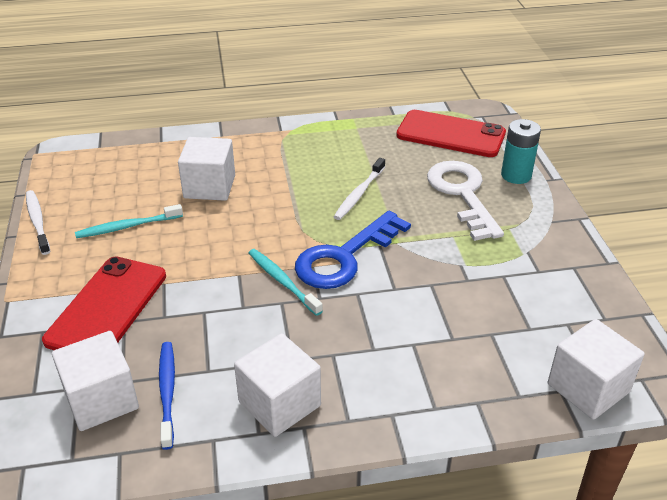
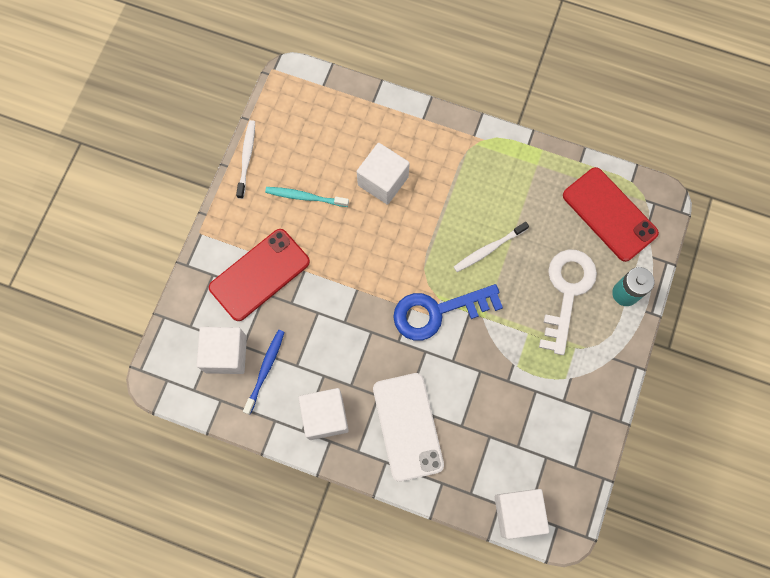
camera: 30 degrees right, 35 degrees up
(282, 281) = (382, 312): turquoise toothbrush -> none
(391, 367) = (408, 426): none -> white phone

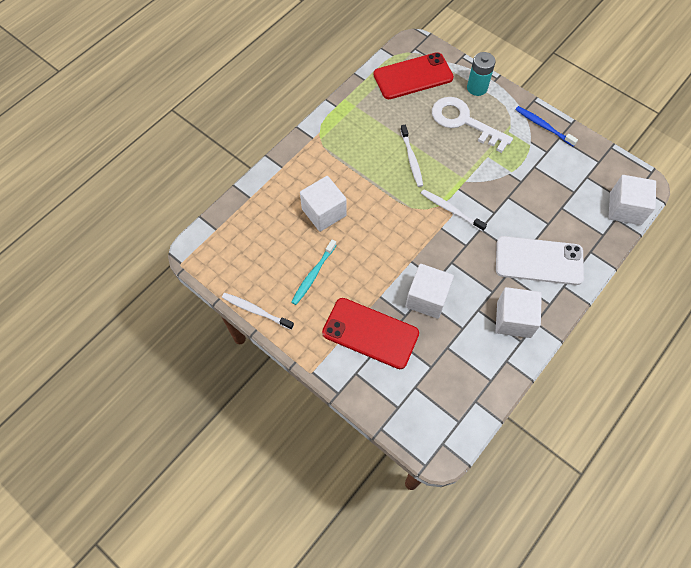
camera: 70 degrees left, 10 degrees down
(226, 354) = (434, 383): white cube -> white cube (427, 298)
(259, 274) = (370, 333): red phone -> red phone turned 45 degrees counterclockwise
(265, 369) = (458, 354): blue toothbrush -> blue toothbrush (543, 126)
(437, 312) = (450, 210): blue key -> white toothbrush

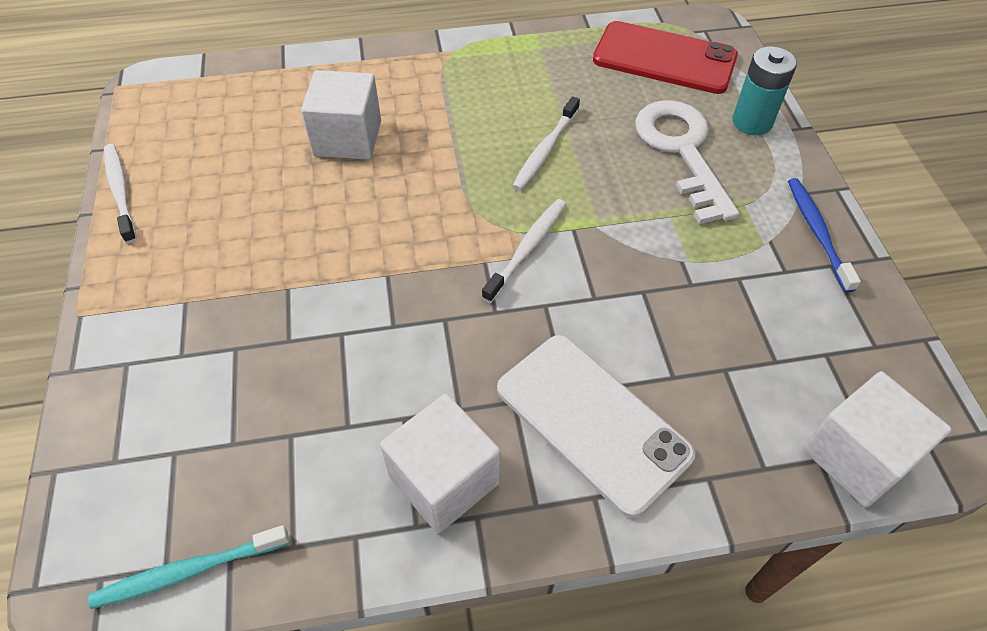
camera: 40 degrees right, 10 degrees down
(313, 275) = (238, 200): turquoise toothbrush -> turquoise toothbrush (187, 571)
(370, 333) = (213, 326): red phone -> none
(427, 298) = (347, 341): white cube -> none
(450, 210) = (527, 248): white toothbrush -> white toothbrush turned 45 degrees clockwise

